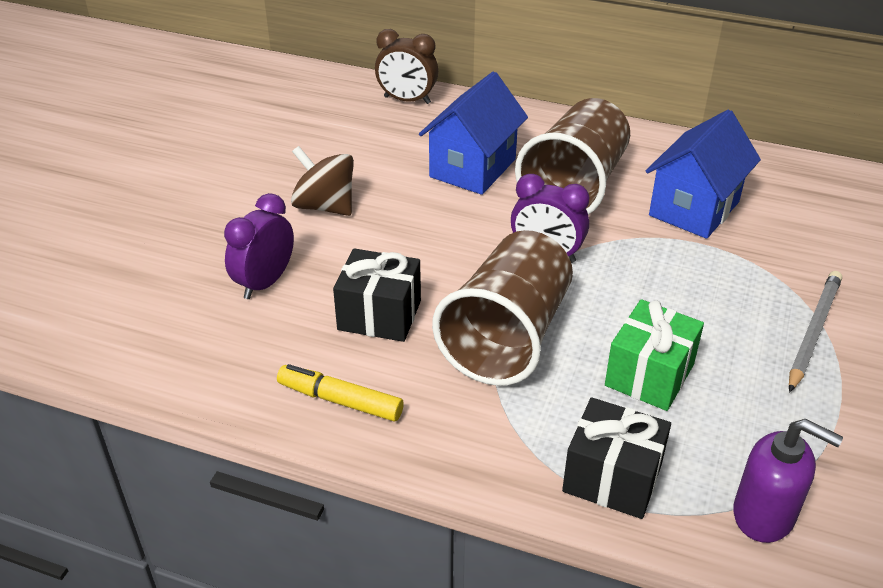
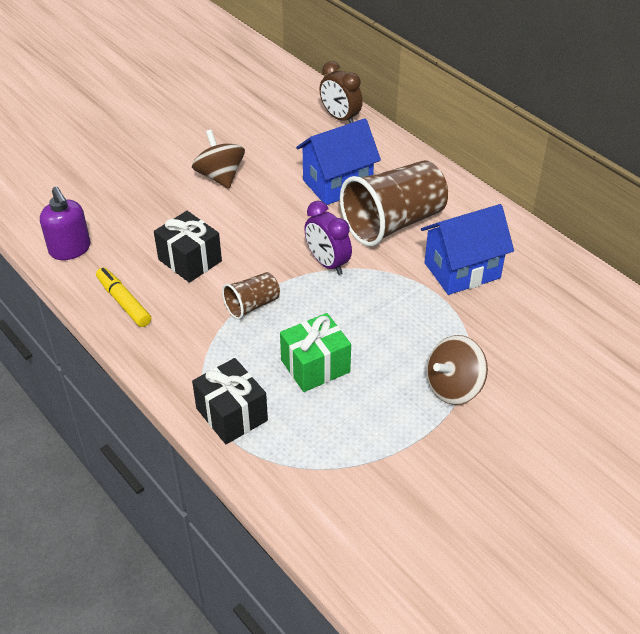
camera: 30 degrees right, 5 degrees up
(265, 283) = (143, 213): purple clock -> none
(507, 337) = (252, 305): brown cup -> brown cup, size x0.49
(764, 515) = (299, 477): purple soap dispenser -> purple soap dispenser (70, 249)
(813, 332) = (453, 387): grey pencil -> brown spinning top

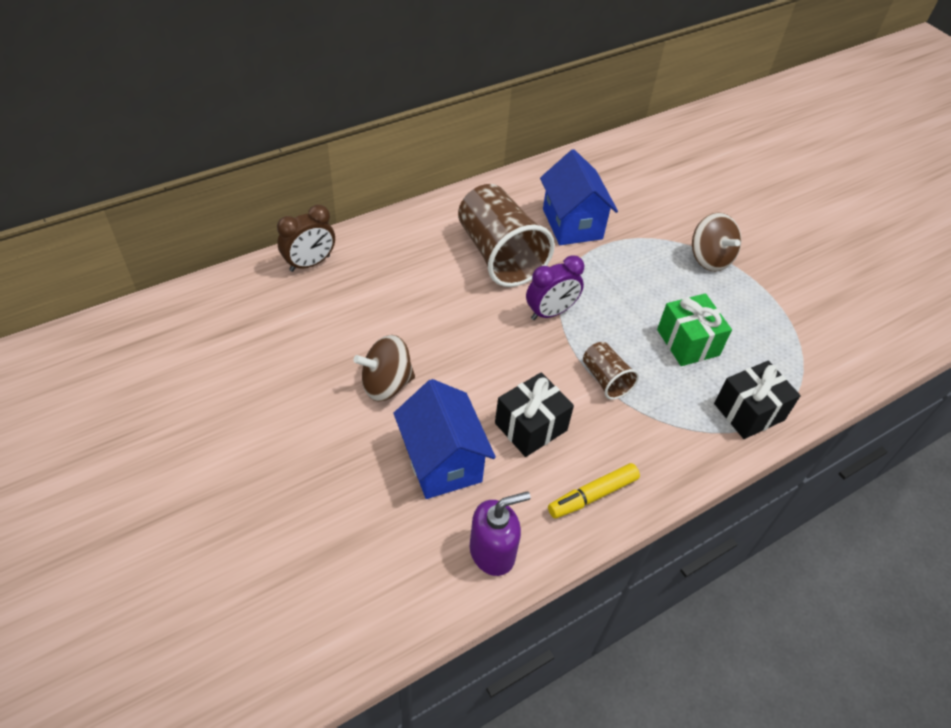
camera: 85 degrees left, 5 degrees up
(337, 184) = (428, 285): blue house -> blue house (442, 461)

